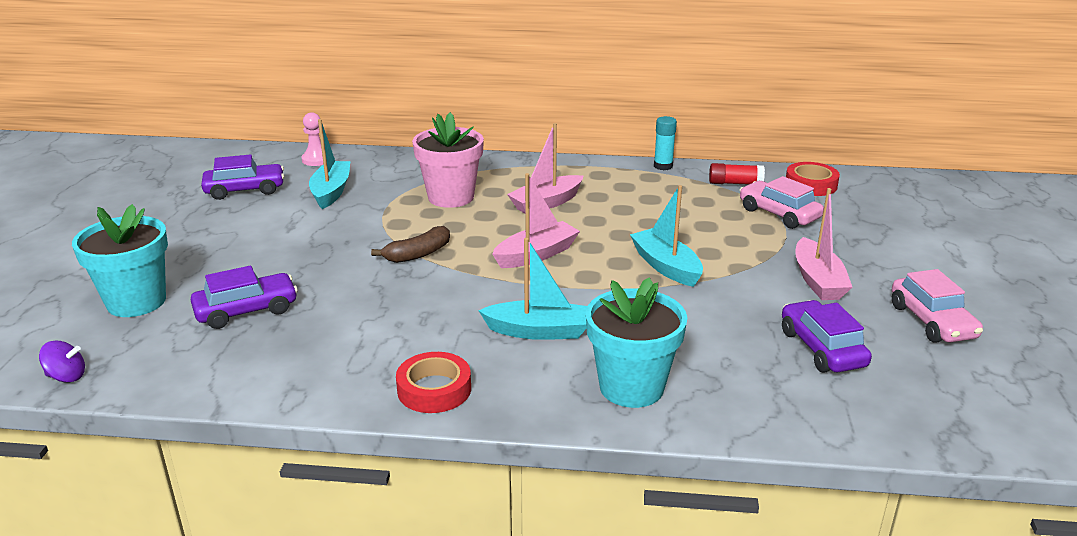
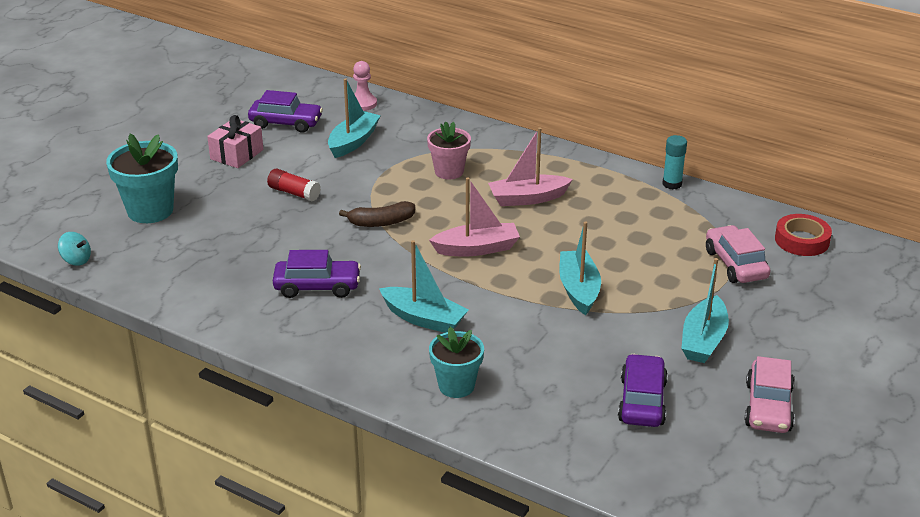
camera: 25 degrees right, 5 degrees up
(67, 376) = (76, 260): purple spinning top -> turquoise spinning top
(208, 227) = (237, 154): none -> pink gift
(246, 310) = (221, 239): purple car -> purple car (317, 286)
(434, 389) = (311, 343): red tape -> none
(451, 197) = (449, 171): pink flower pot -> pink flower pot, size x0.66
(631, 387) = (456, 386): turquoise flower pot -> turquoise flower pot, size x0.66
(735, 183) = (725, 220): red glue stick -> red glue stick (294, 193)
(818, 280) = (703, 340): pink boat -> turquoise boat

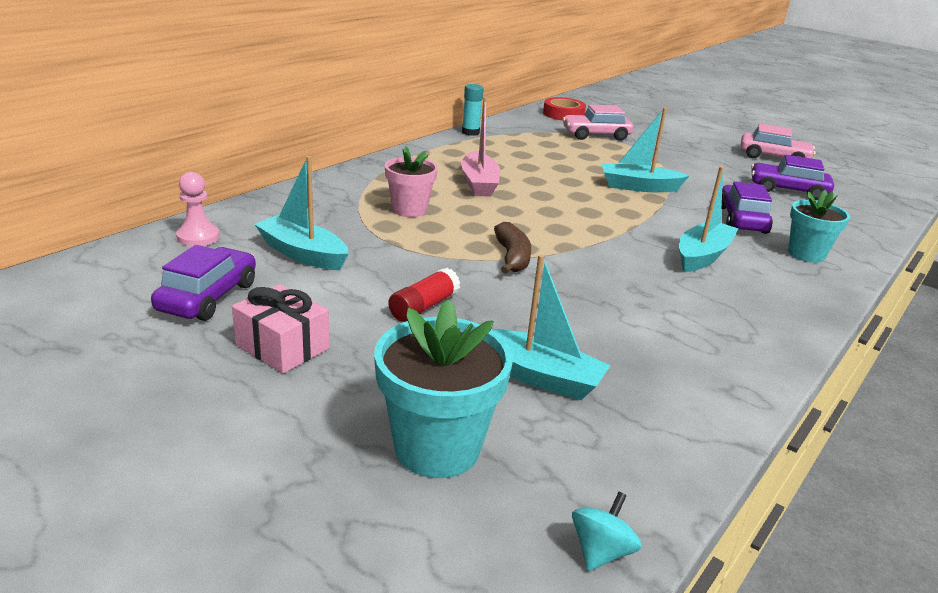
camera: 85 degrees left, 5 degrees down
(317, 286) = (653, 309): purple car -> purple car (741, 220)
(477, 249) = (571, 216): pink boat -> none
(703, 340) = (700, 160): turquoise boat -> turquoise boat (539, 376)

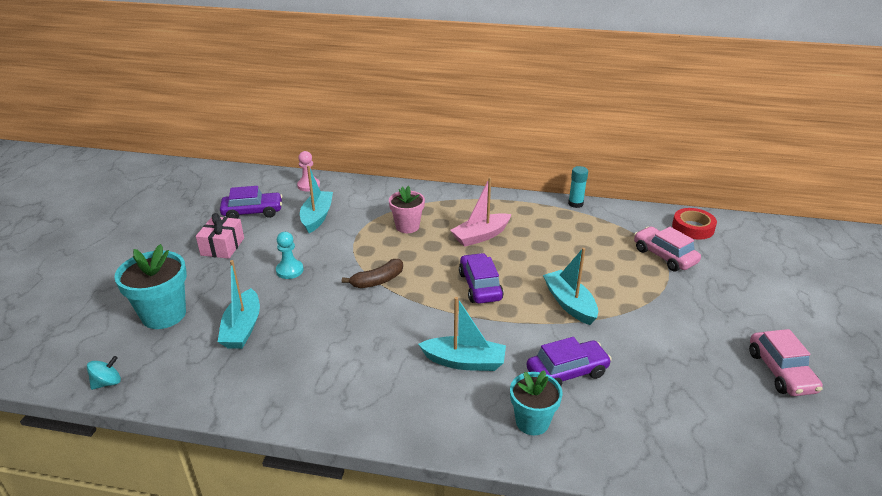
camera: 65 degrees right, 5 degrees up
(424, 307) = (289, 270): red glue stick -> turquoise pawn
(601, 551) = (107, 383): turquoise spinning top -> turquoise spinning top turned 45 degrees counterclockwise
(787, 190) = (688, 393): purple car -> purple car (480, 286)

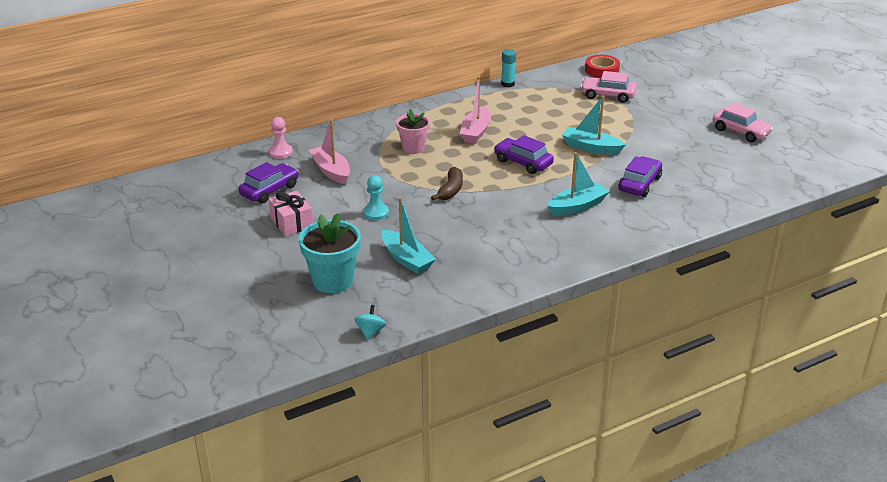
camera: 40 degrees left, 0 degrees up
(317, 217) = (331, 171): turquoise boat -> pink boat
(532, 422) = (655, 216): turquoise flower pot -> none

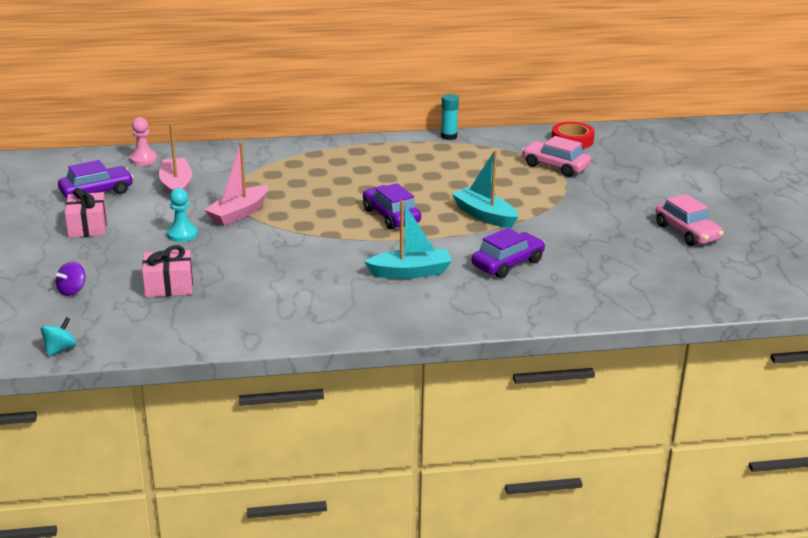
camera: 20 degrees right, 5 degrees down
(332, 281) = (72, 290): turquoise flower pot -> purple spinning top
(406, 259) = (169, 286): turquoise boat -> pink gift
(413, 148) = (284, 180): pink flower pot -> none
(450, 190) = (284, 228): brown banana -> none
(475, 132) = (367, 177): pink boat -> pink boat (239, 213)

